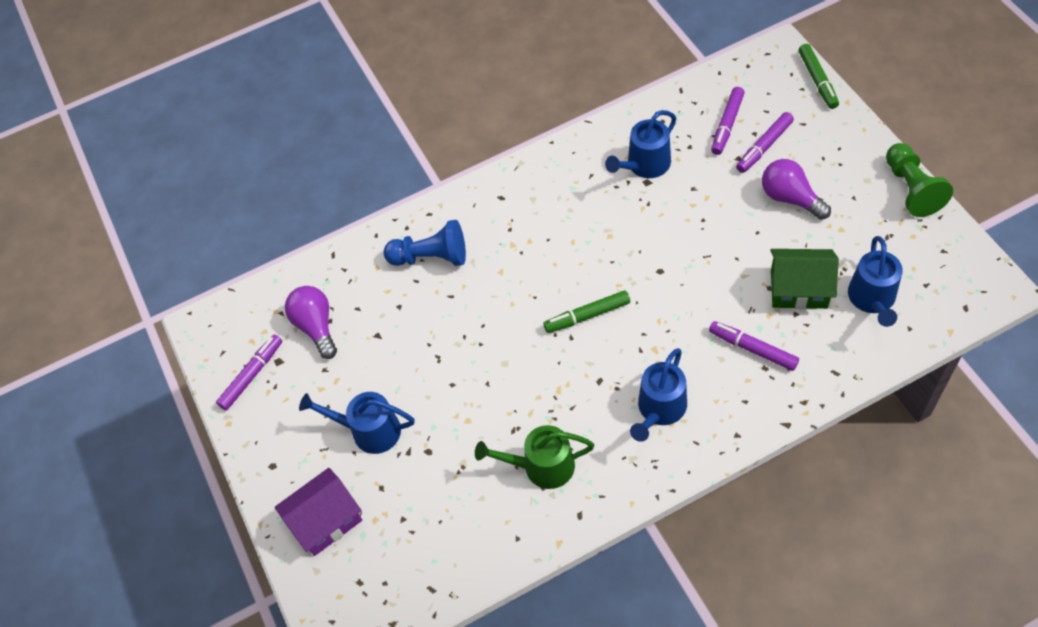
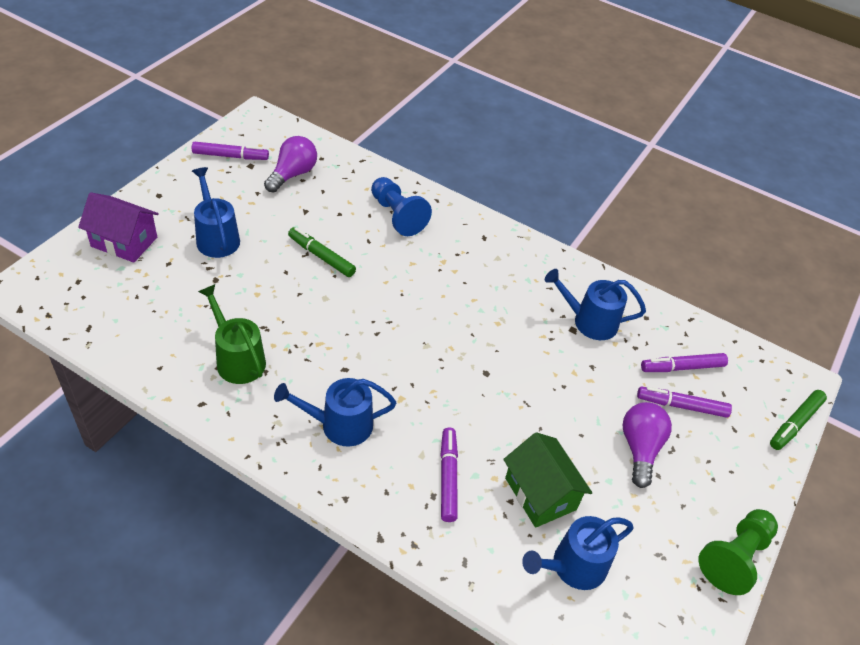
camera: 45 degrees right, 10 degrees down
(587, 316) = (405, 336): green marker -> green marker (321, 256)

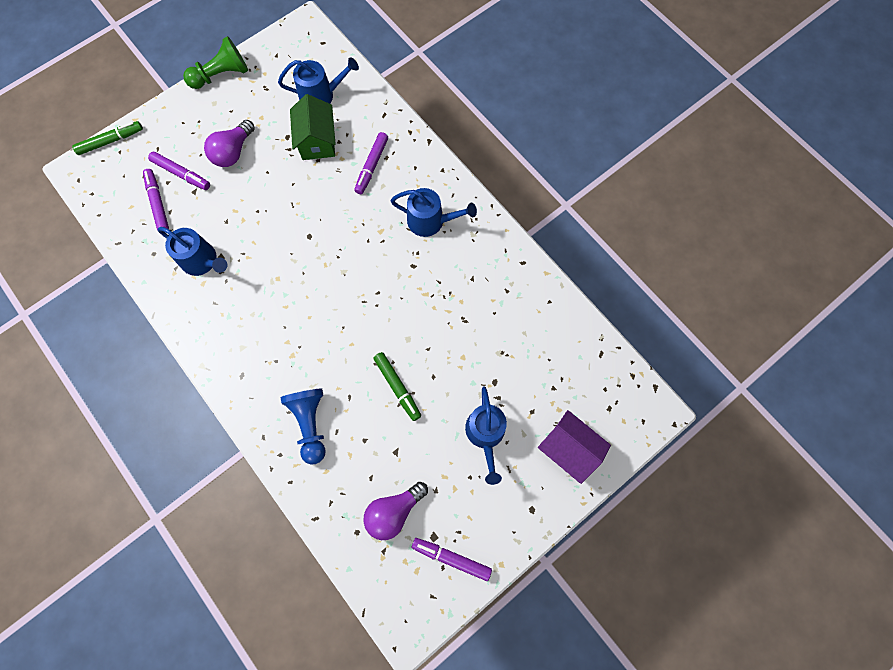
camera: 155 degrees left, 25 degrees up
(237, 359) = (490, 294): green watering can -> none
(682, 367) = (158, 203): purple marker -> purple marker turned 120 degrees counterclockwise

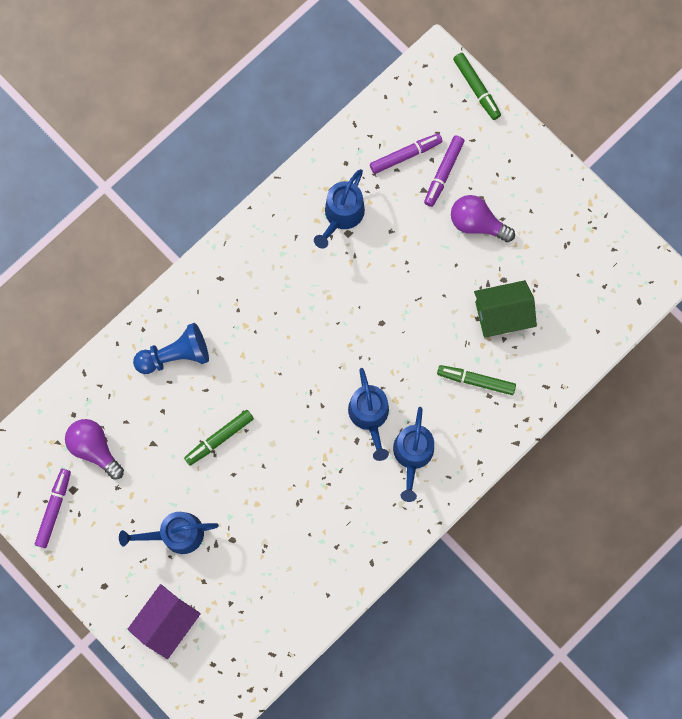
camera: 85 degrees right, 5 degrees up
(221, 75) = (577, 191): green pawn -> none
(321, 95) = (563, 310): blue watering can -> blue watering can (369, 415)
(372, 166) = (475, 381): purple marker -> green marker

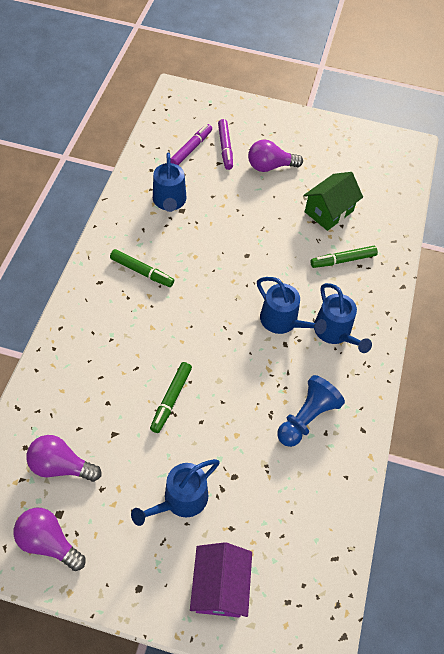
camera: 35 degrees left, 20 degrees down
(54, 509) = (49, 542): purple marker -> purple light bulb
(175, 355) = (94, 354): blue pawn -> blue pawn (306, 418)
(476, 88) = (213, 95): green marker -> green marker (142, 271)

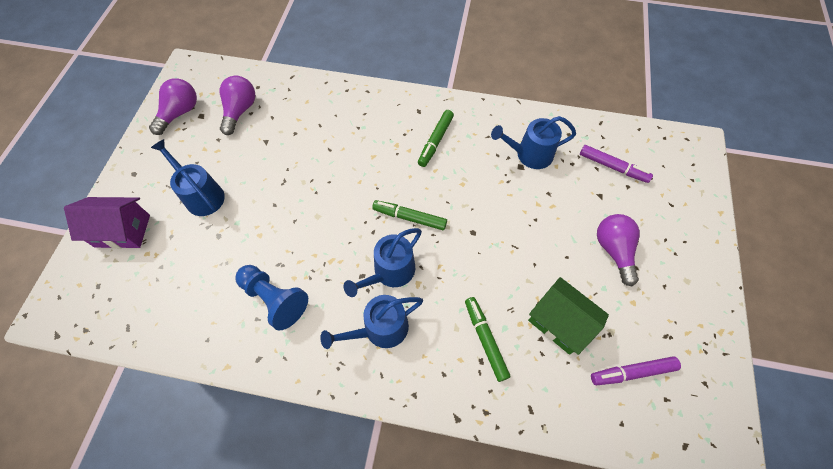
camera: 90 degrees right, 5 degrees up
(171, 399) = (297, 179): green marker -> green marker (409, 218)
(225, 148) = (627, 200): purple marker -> purple marker (632, 372)

